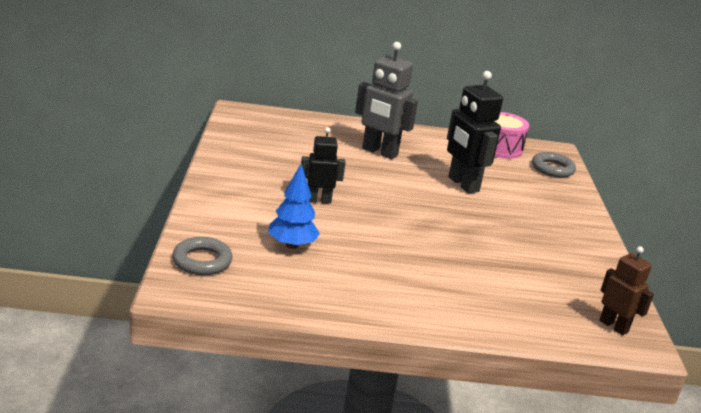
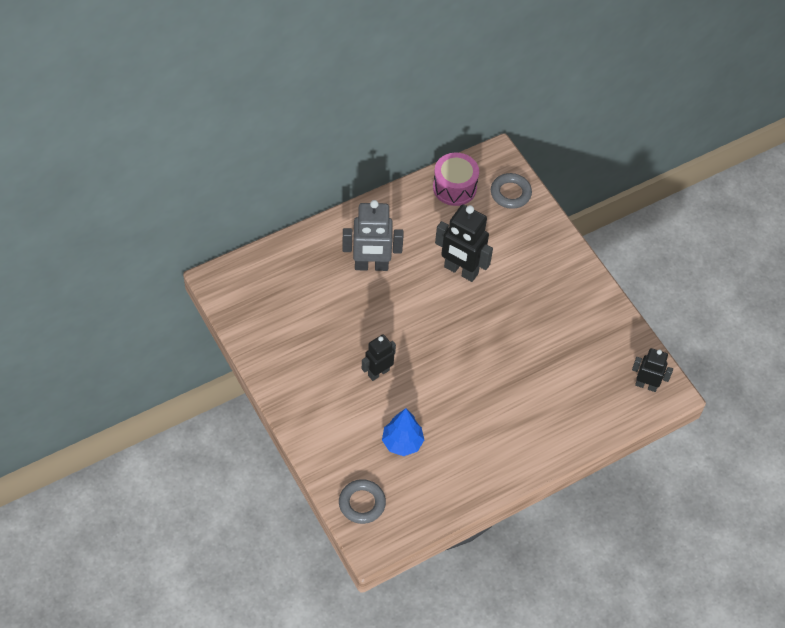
camera: 30 degrees left, 30 degrees up
(614, 326) = (646, 385): brown robot -> black robot

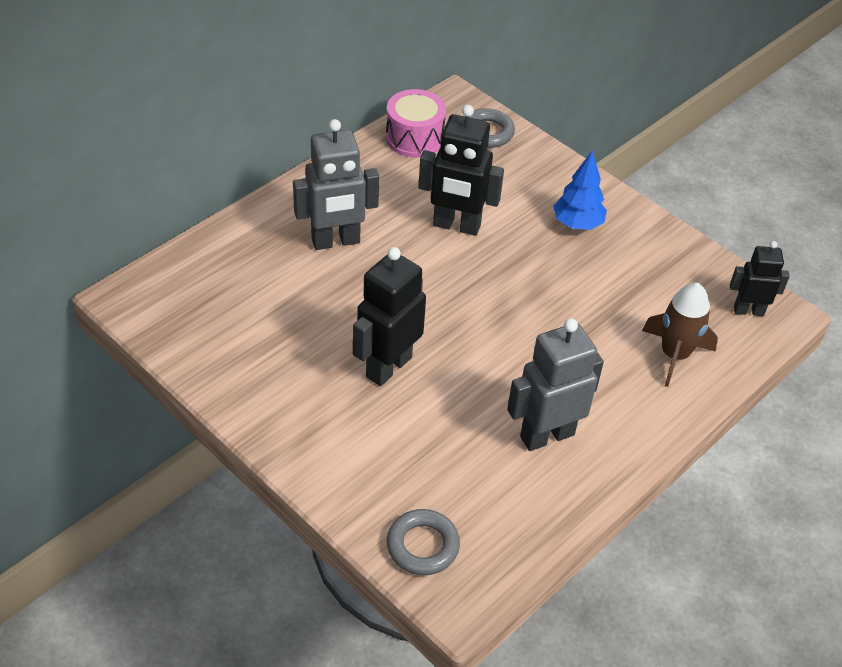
camera: 15 degrees left, 10 degrees down
(378, 372) = (388, 367): black robot -> black robot, size x1.62
(402, 443) = (453, 450): blue tree -> blue tree (577, 224)
(467, 447) = (546, 435): none -> grey robot
(578, 407) = (674, 355): none -> brown rocket

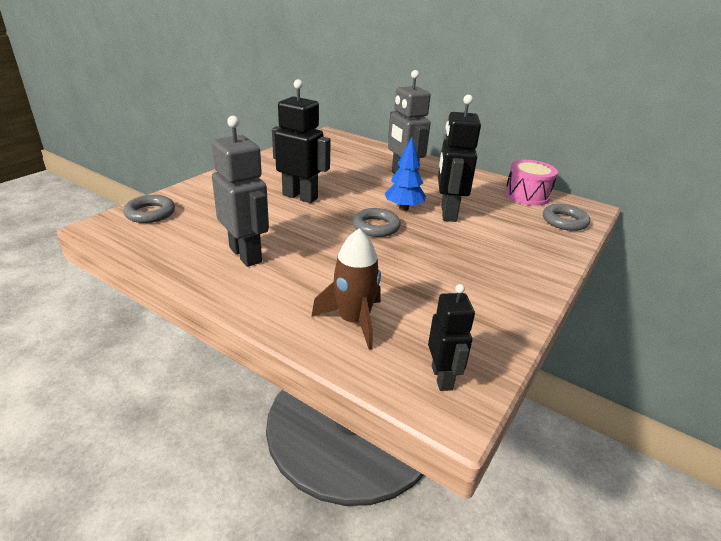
camera: 80 degrees right, 15 degrees down
(485, 301) = (376, 226): none -> grey ring
(577, 224) = (492, 264): blue tree -> blue tree (403, 208)

